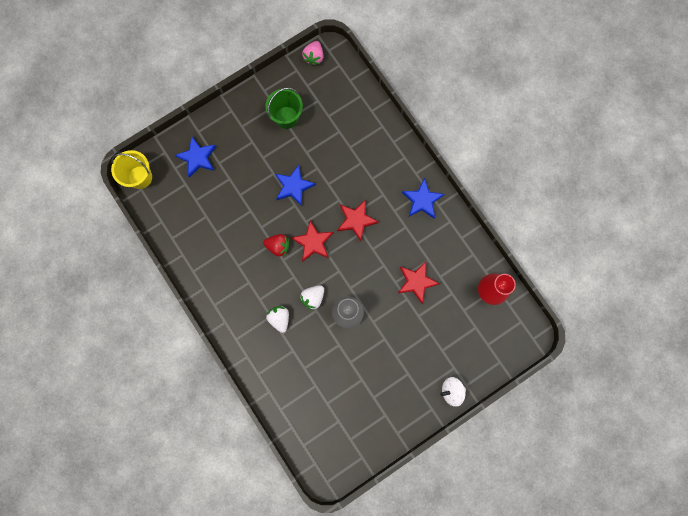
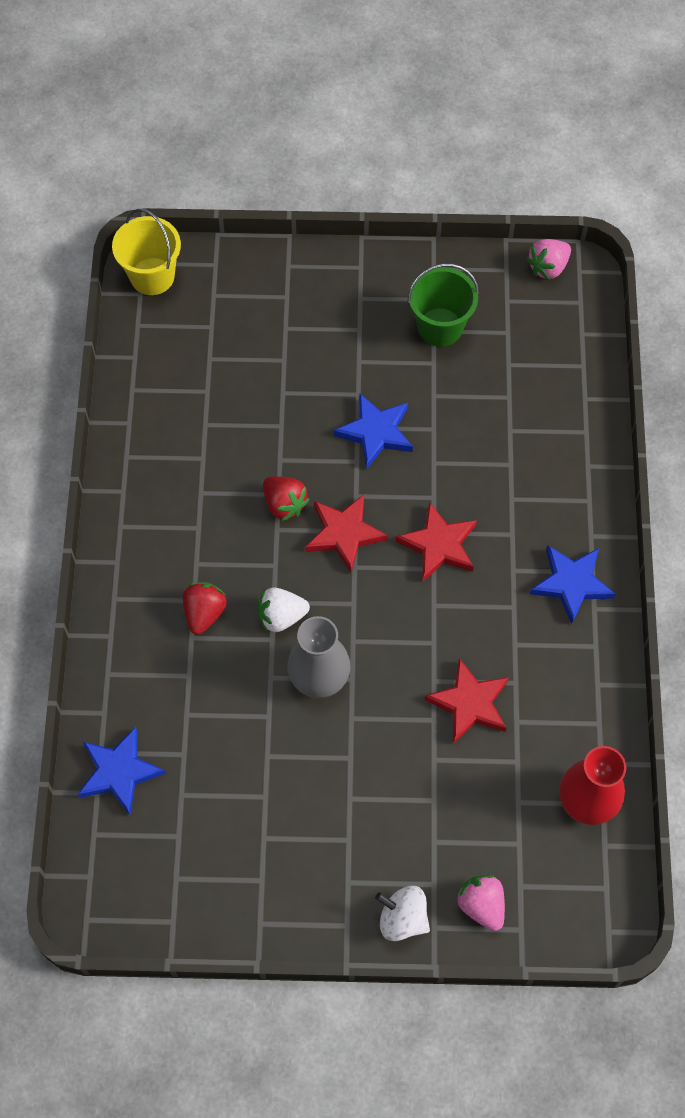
camera: 35 degrees right, 15 degrees down
(197, 158) = (258, 301): blue star -> blue star (119, 772)
(279, 318) = (204, 613): white strawberry -> red strawberry
(478, 363) = (481, 905): none -> pink strawberry

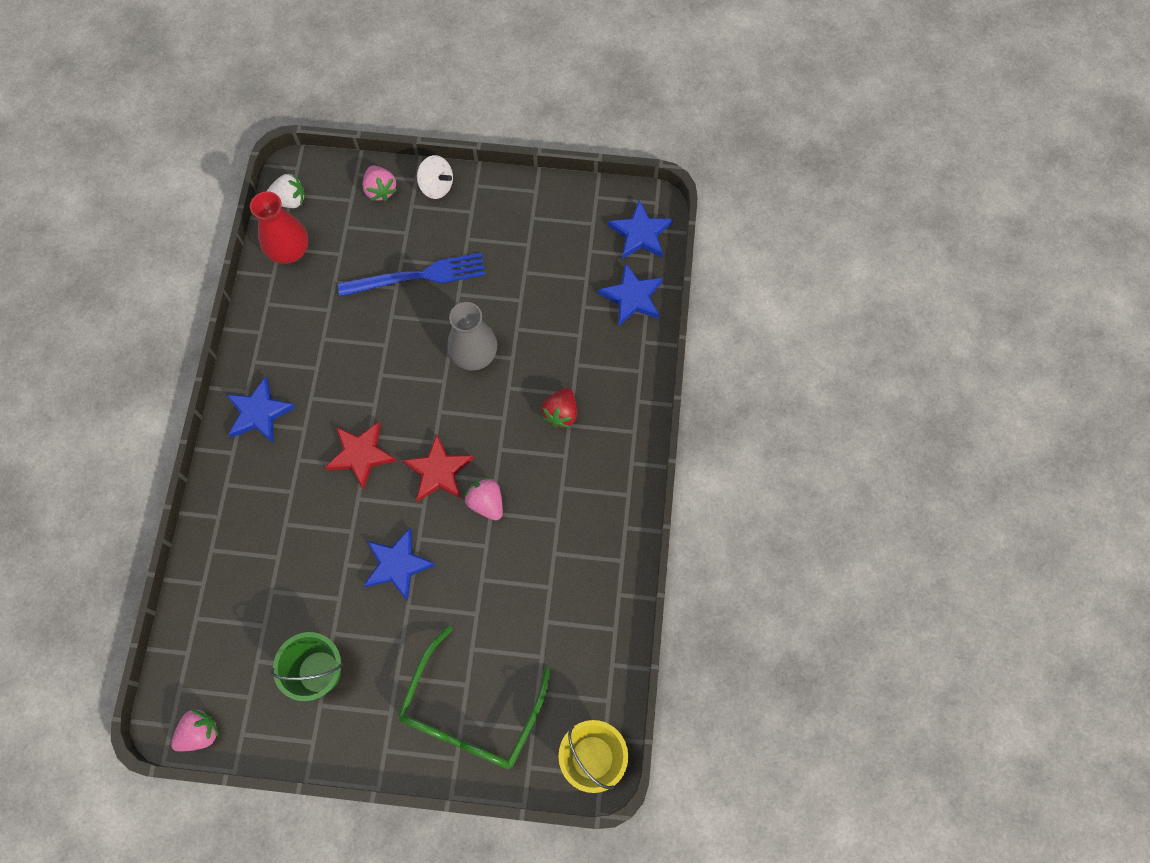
camera: 175 degrees left, 5 degrees up
(109, 867) = (640, 234): none -> blue star
(278, 304) = (470, 712): none -> green glasses
(281, 616) = (499, 405): white strawberry -> white strawberry (289, 200)
(284, 504) = (486, 502): red strawberry -> pink strawberry
(407, 778) = (418, 276): none -> blue fork
(469, 703) = (361, 325): red star -> none

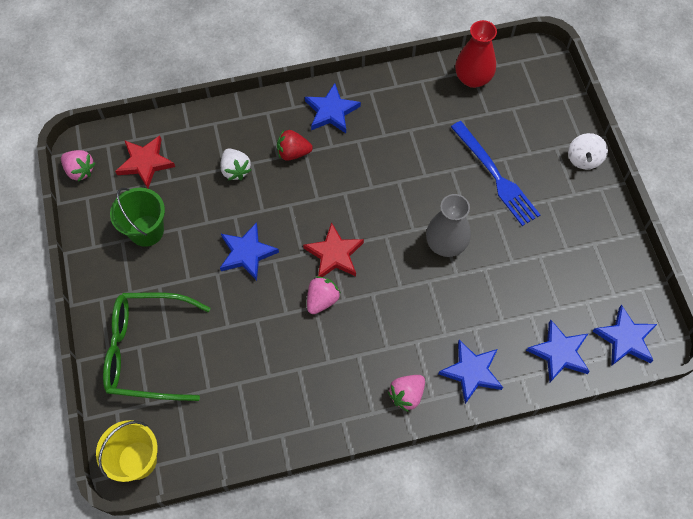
camera: 70 degrees right, 5 degrees down
(289, 200) = (515, 61): white strawberry -> white strawberry (235, 170)
(361, 455) = (326, 193): red star -> red star (145, 163)
(380, 190) = (558, 120): pink strawberry -> pink strawberry (406, 395)
(561, 413) = (423, 330): red strawberry -> red strawberry (293, 153)
(621, 385) = (471, 372): none -> blue star

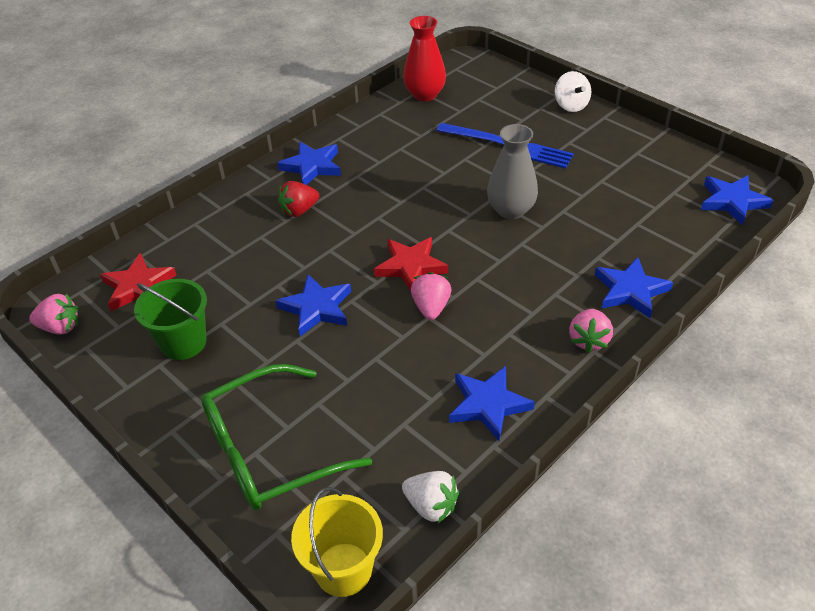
camera: 30 degrees left, 20 degrees down
(235, 170) = (248, 249): white strawberry -> white strawberry (431, 506)
(559, 353) = (691, 238): blue star -> blue star (488, 405)

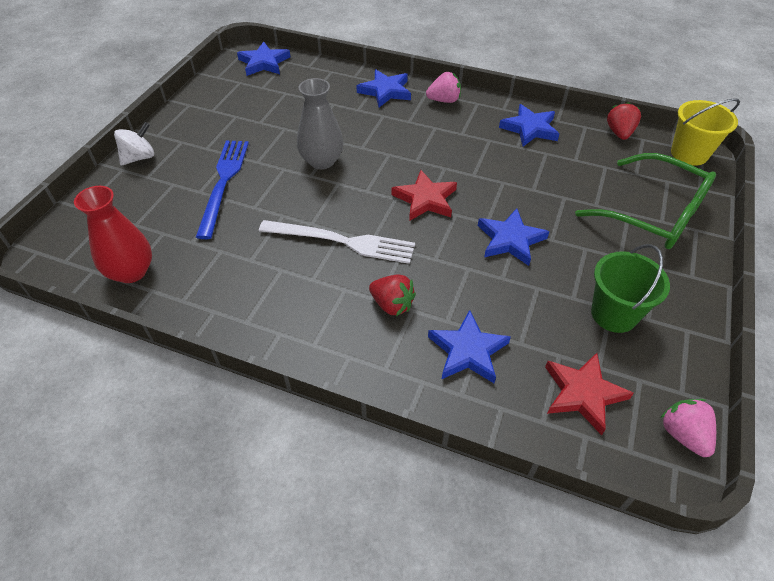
camera: 115 degrees left, 5 degrees up
(312, 166) = (310, 325): blue star -> blue star (468, 351)
(388, 199) = (342, 241): none -> white fork
(431, 307) = (463, 175): pink strawberry -> none
(431, 506) = (619, 133): white strawberry -> red strawberry

